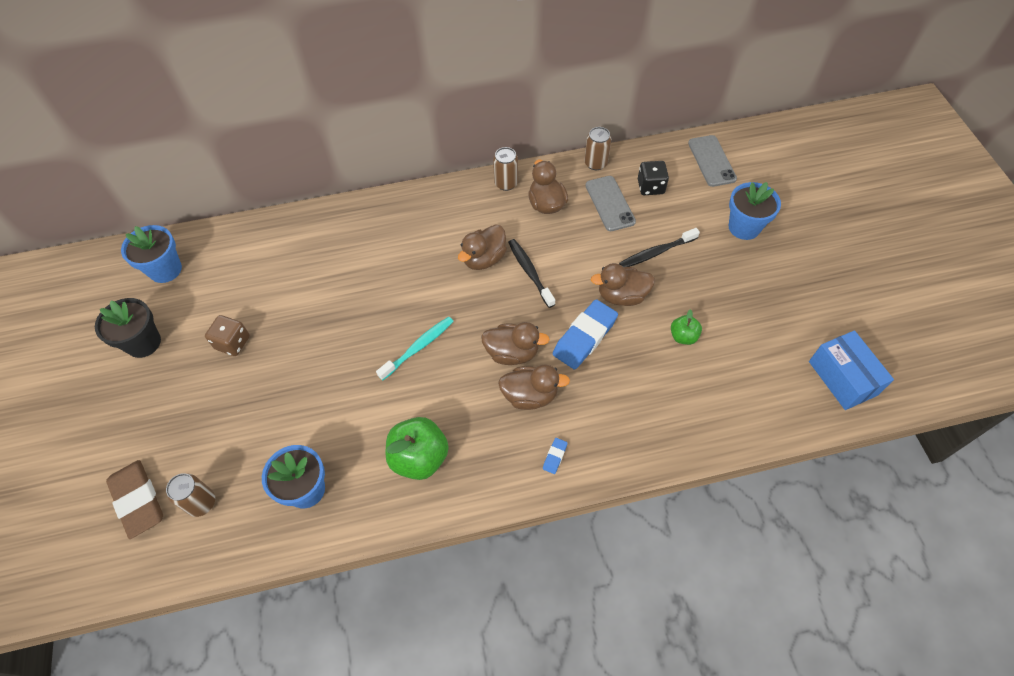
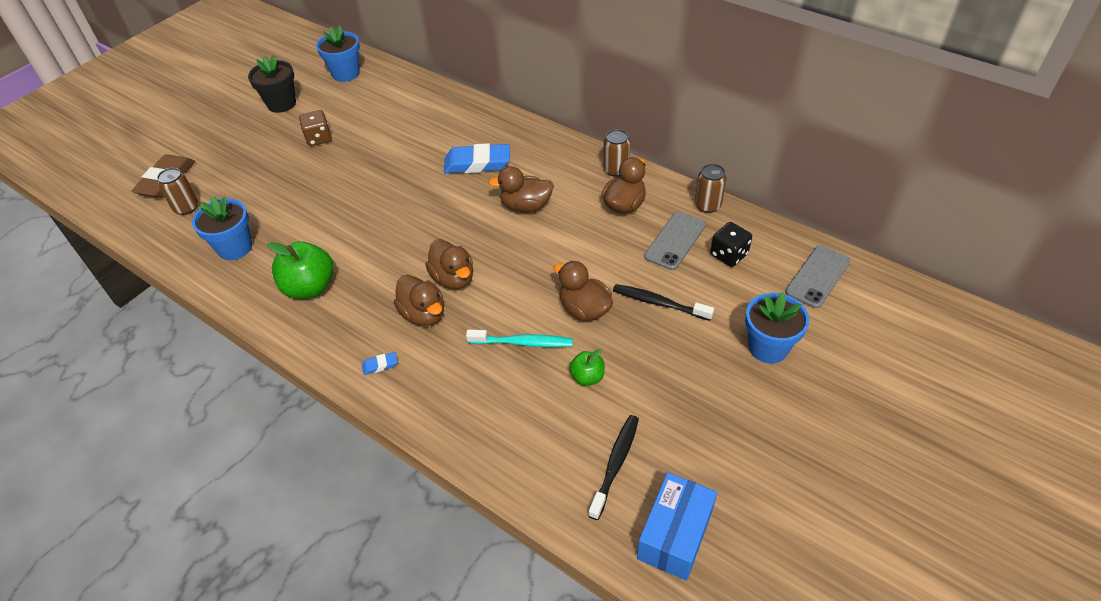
camera: 50 degrees right, 10 degrees down
(418, 347) = (405, 225): turquoise toothbrush -> turquoise toothbrush (522, 343)
(530, 272) = (543, 239): black toothbrush -> black toothbrush (615, 464)
(585, 337) = (515, 312): blue eraser -> blue eraser (477, 163)

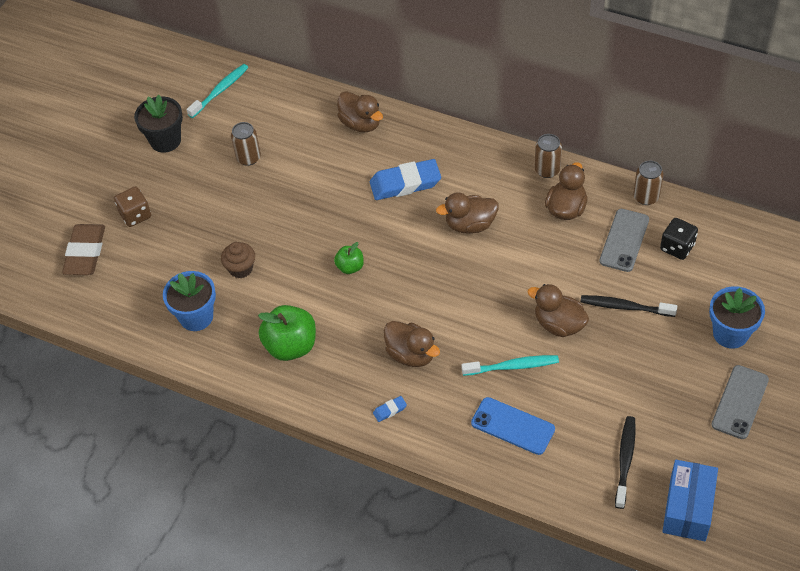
camera: 10 degrees left, 5 degrees up
(186, 207) = (123, 281): brown can -> brown can (248, 158)
(296, 213) = (241, 269): none -> brown cupcake
(319, 138) = (226, 178): brown dice -> brown dice (135, 215)
(346, 73) = (220, 91): blue flower pot -> turquoise toothbrush
(453, 278) = (426, 313): brown duck -> brown duck (361, 123)
(502, 404) = (512, 426): none -> blue phone
(587, 377) = (580, 388): green apple -> green apple (350, 267)
(817, 276) = (761, 257): grey phone -> grey phone (740, 402)

